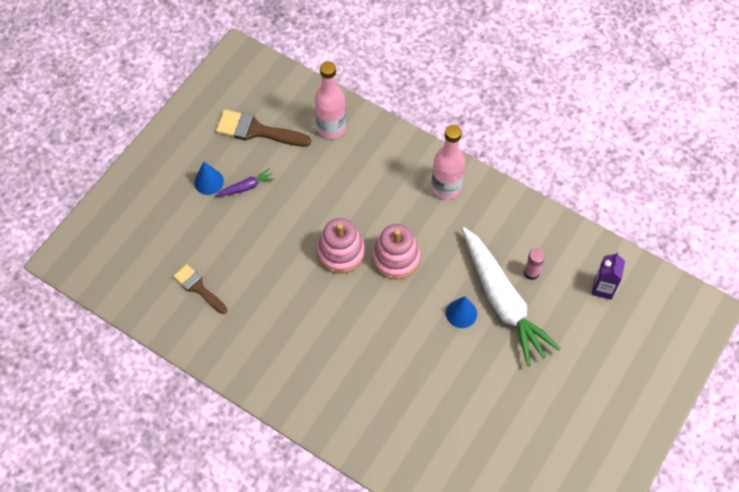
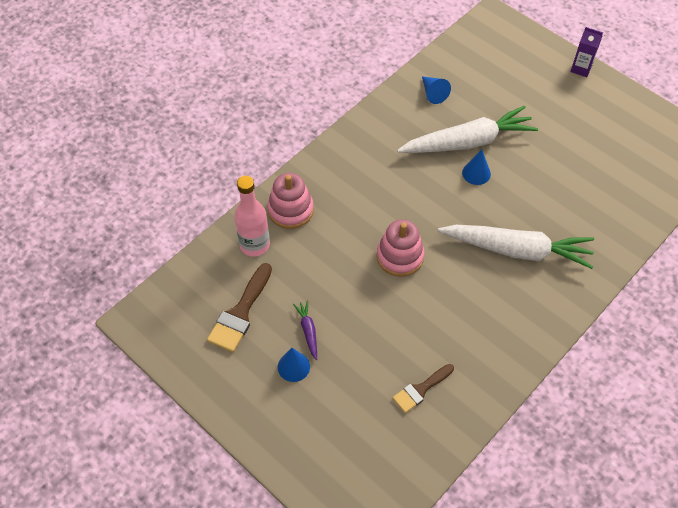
camera: 80 degrees left, 5 degrees down
(369, 361) = (517, 250): none -> white carrot
(395, 258) = (413, 213): pink stacking toy -> pink stacking toy (290, 210)
(446, 188) = (345, 163): pink bottle -> none
(531, 273) = (443, 117): pink glue stick -> none
(564, 259) = (433, 93): none -> blue cone
(603, 288) = (464, 74): purple carton -> purple carton (581, 69)

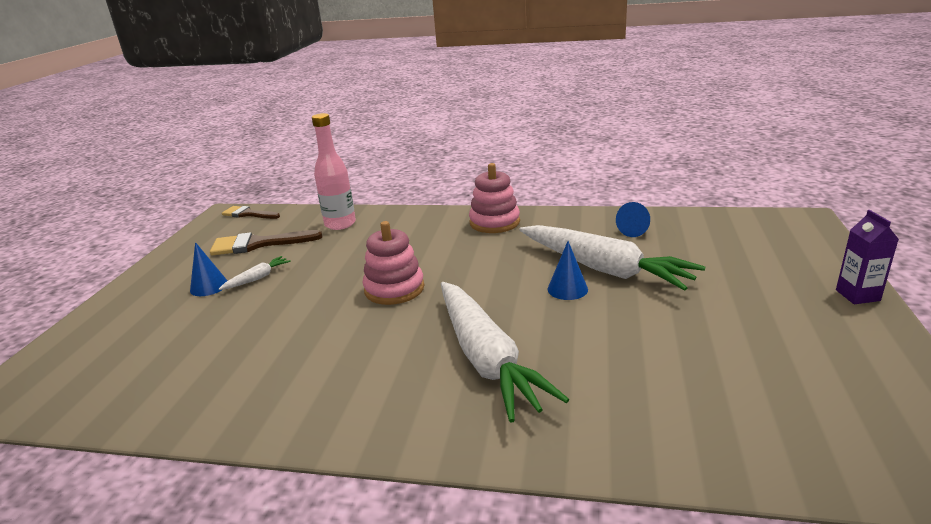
camera: 60 degrees right, 30 degrees down
(290, 210) = (395, 223): pink stacking toy -> pink stacking toy (494, 222)
(308, 331) = (257, 278): purple carrot -> white carrot
(420, 390) = (212, 367): brown brush -> brown brush (248, 214)

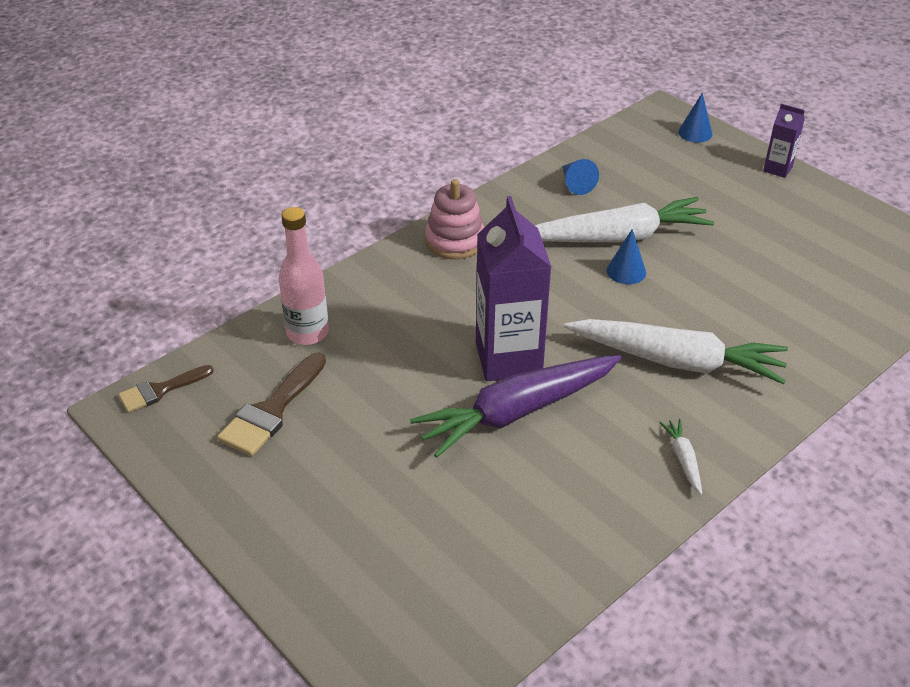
camera: 55 degrees left, 15 degrees up
(209, 286) = (336, 480): blue cone -> blue cone (695, 133)
(257, 278) = (364, 438): white carrot -> white carrot (683, 459)
(338, 316) = (517, 412): none -> purple carrot
(394, 289) = (508, 358): pink stacking toy -> purple carton

